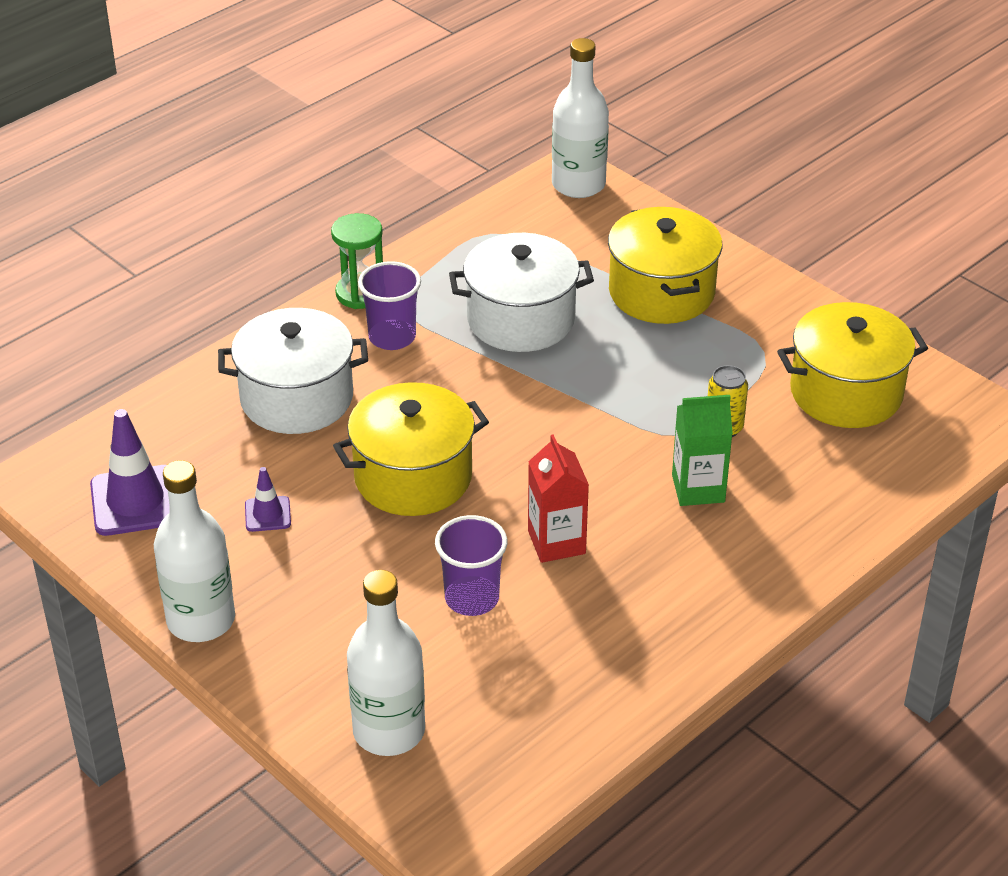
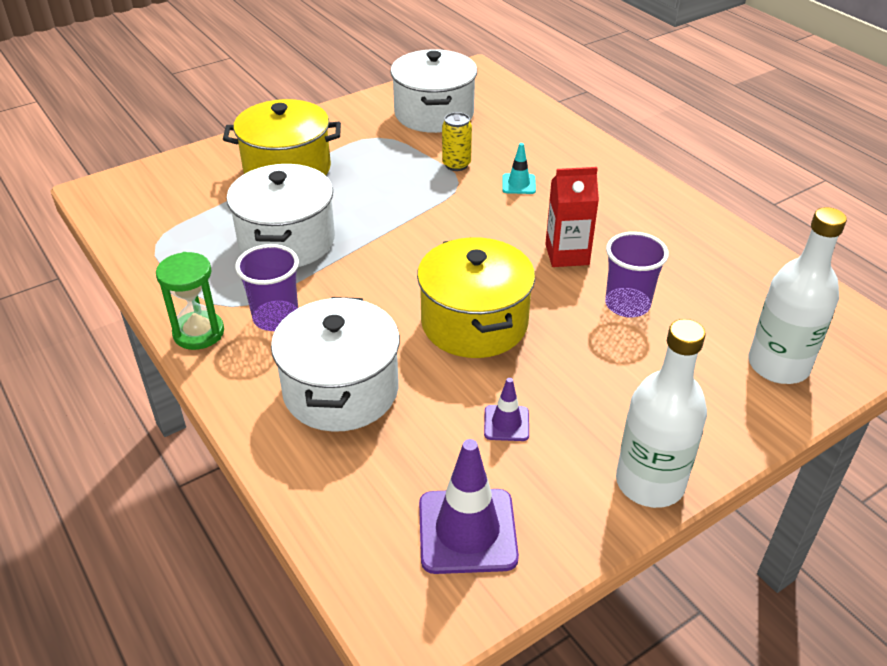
camera: 80 degrees left, 0 degrees up
(578, 185) = (118, 190): white bottle -> none
(698, 488) = (518, 184): green carton -> turquoise traffic cone
(846, 392) = (434, 114): yellow pot -> white pot

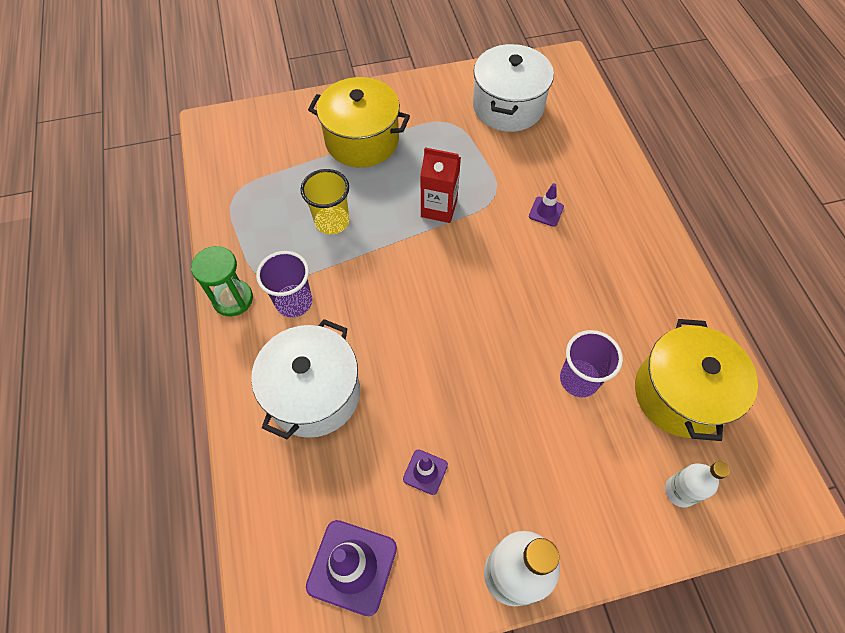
camera: 20 degrees right, 20 degrees up
(287, 241) = (332, 221): white pot -> yellow cup
(456, 165) = (502, 173): yellow can -> none
(474, 323) = (443, 358): yellow pot -> yellow pot (680, 394)
(518, 184) = (546, 211): turquoise traffic cone -> purple traffic cone
(567, 254) = (552, 306): red carton -> red carton (439, 208)
(778, 365) = (680, 491): white bottle -> white bottle, size x0.58

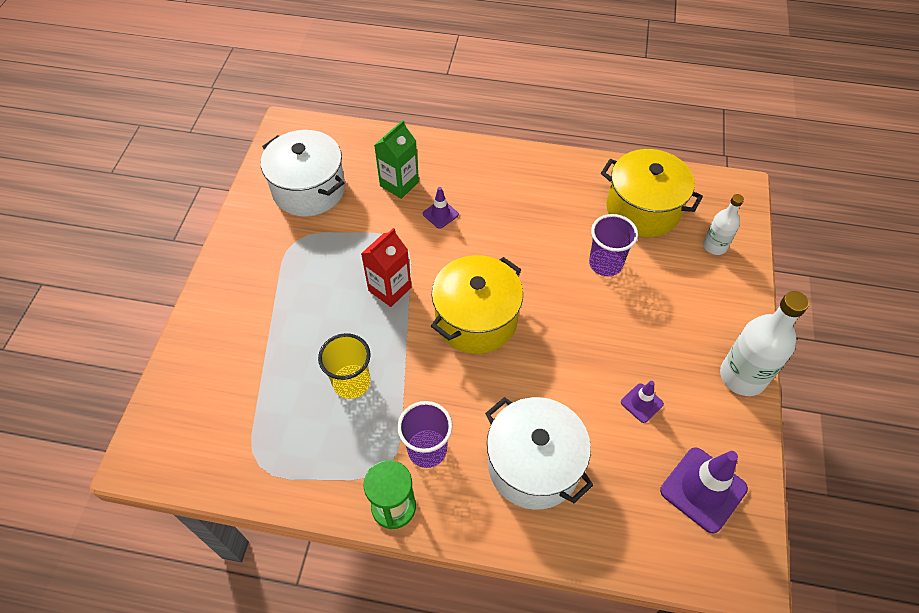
camera: 65 degrees left, 5 degrees down
(362, 140) = (267, 320): yellow pot -> yellow pot (476, 319)
(559, 166) = (399, 184): none -> green carton

